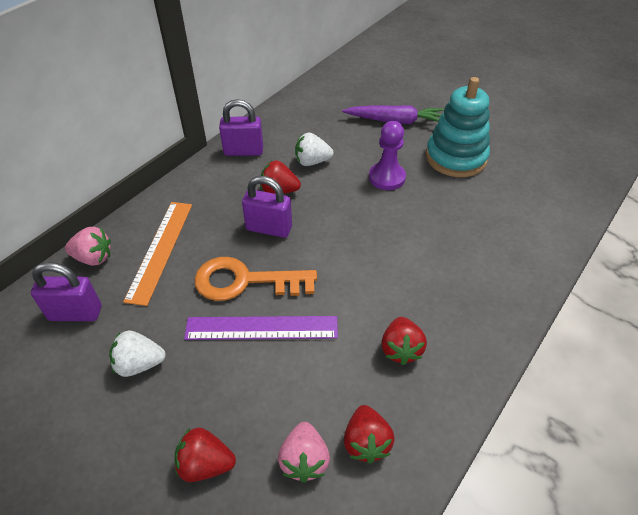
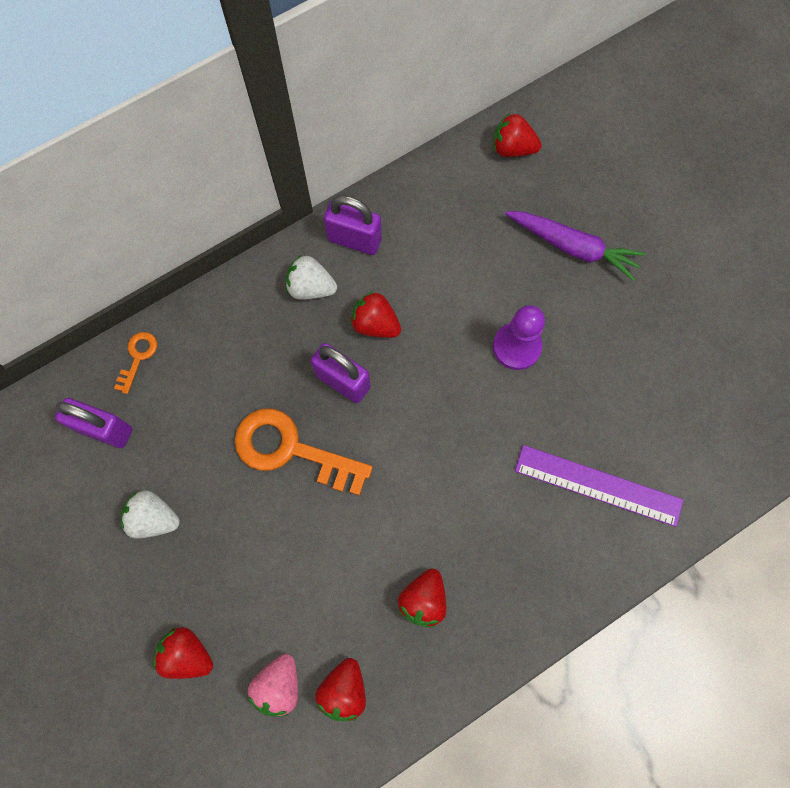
camera: 20 degrees right, 25 degrees up
(93, 258) = (138, 357): pink strawberry -> orange key
(160, 250) = (212, 371): orange ruler -> none
(261, 328) = (289, 518): purple ruler -> purple ruler (598, 485)
(312, 162) = (434, 287): white strawberry -> white strawberry (311, 287)
(330, 87) = (512, 148): none -> red strawberry
(456, 157) = (622, 342): turquoise stacking toy -> none

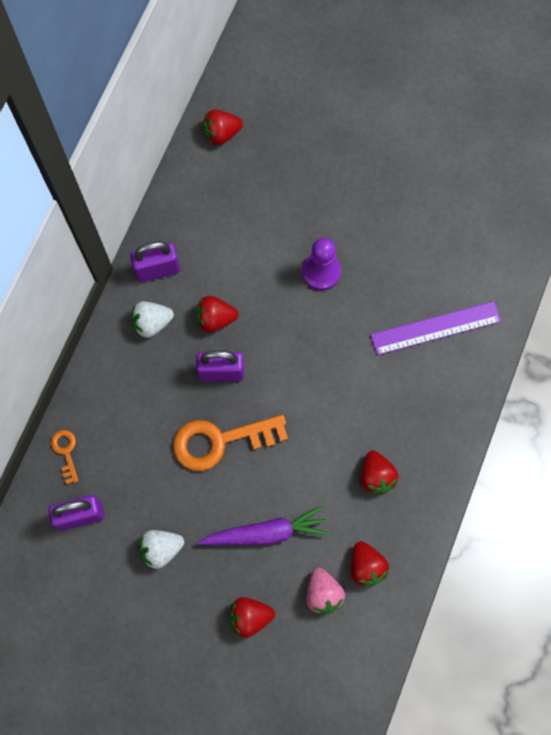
camera: 35 degrees left, 0 degrees up
(573, 247) = (311, 178): purple carrot -> purple carrot (266, 533)

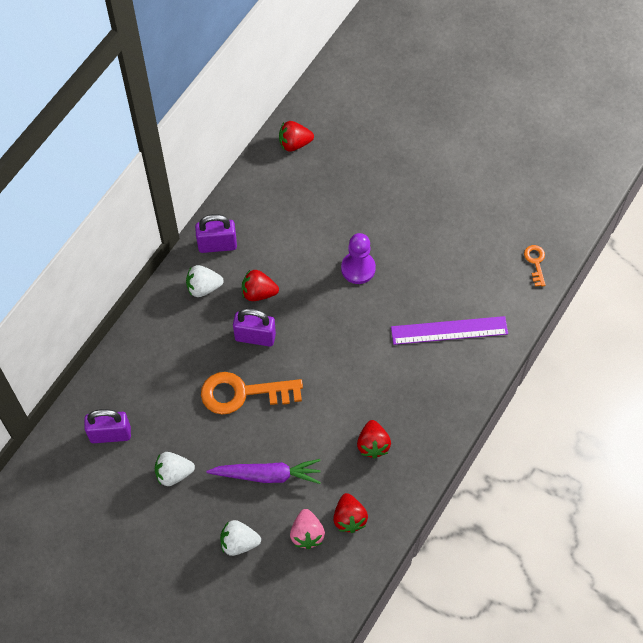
camera: 10 degrees right, 10 degrees down
(66, 452) = (108, 380): orange key -> orange key (535, 262)
(249, 617) = (239, 542): red strawberry -> white strawberry

